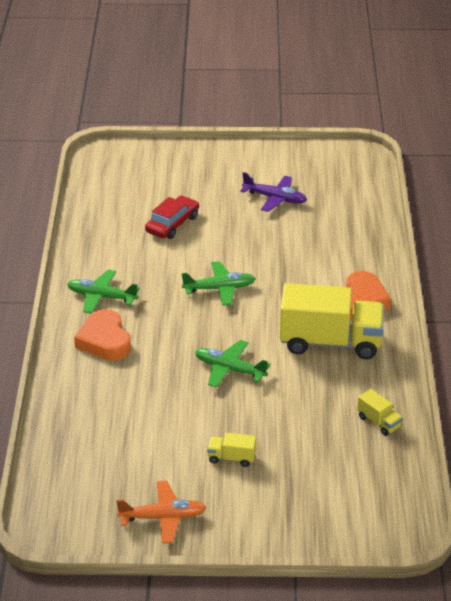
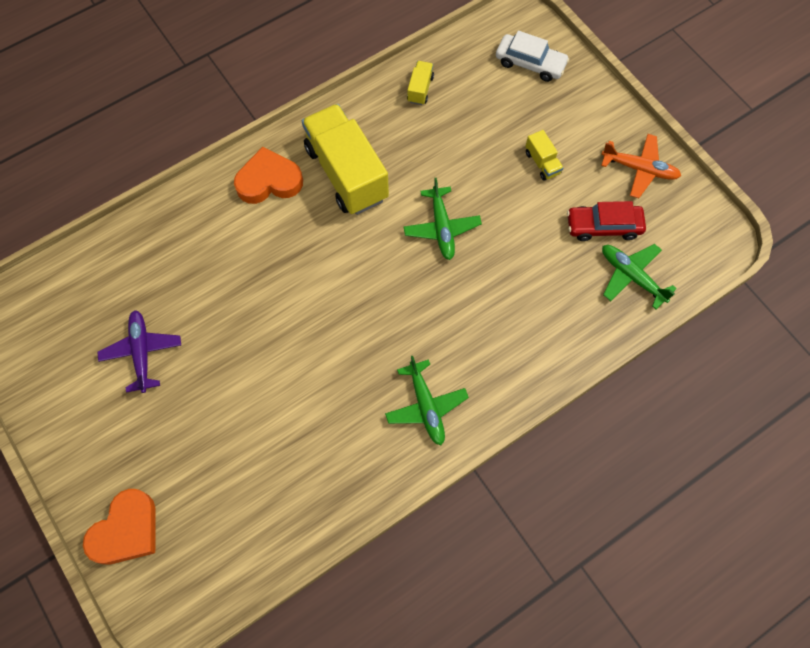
camera: 125 degrees left, 30 degrees up
(104, 340) = (485, 356): orange heart -> orange heart (126, 530)
(163, 517) = (640, 169): orange plane -> orange plane turned 150 degrees clockwise
(172, 224) = (257, 425): red car -> red car (603, 226)
(220, 289) = (335, 307): green plane -> green plane (631, 276)
(345, 509) = (530, 63): none -> white car

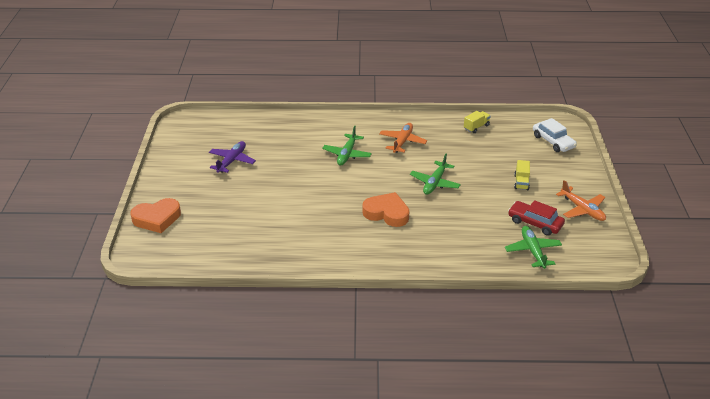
camera: 35 degrees right, 30 degrees down
(269, 181) = (358, 128): orange heart -> orange heart (387, 213)
(346, 173) = (402, 142): yellow truck -> orange plane
(426, 406) = (354, 247): green plane -> green plane (347, 154)

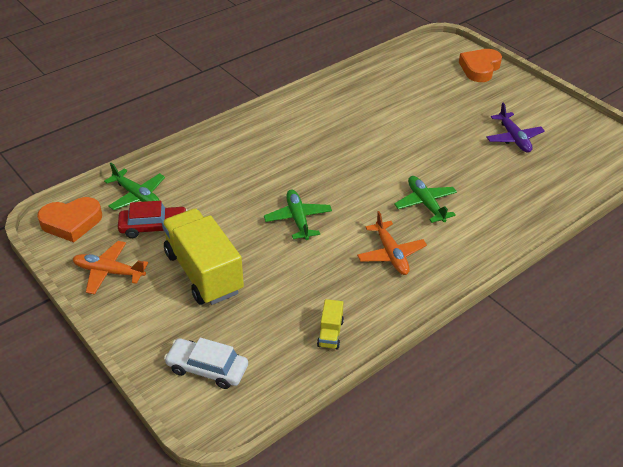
camera: 140 degrees right, 5 degrees up
(387, 213) = (309, 163): orange heart -> orange heart (71, 222)
(521, 182) = (204, 272): yellow truck -> yellow truck, size x2.36

